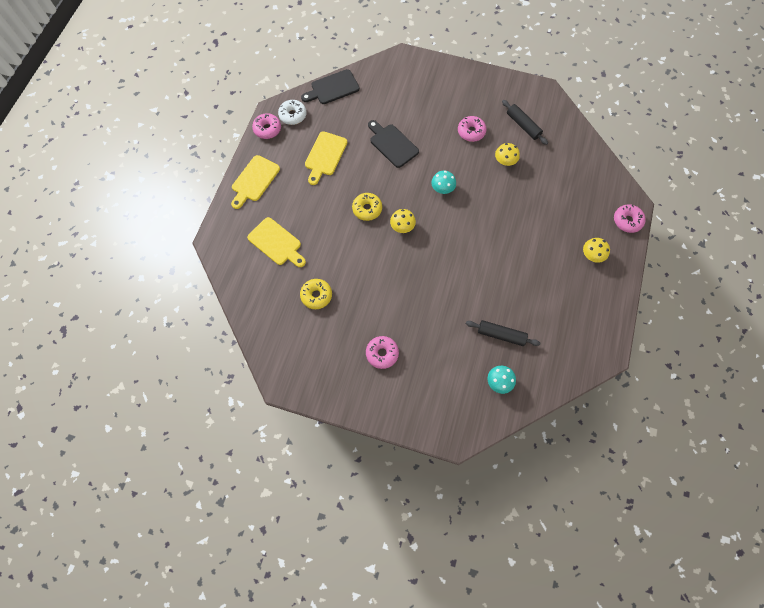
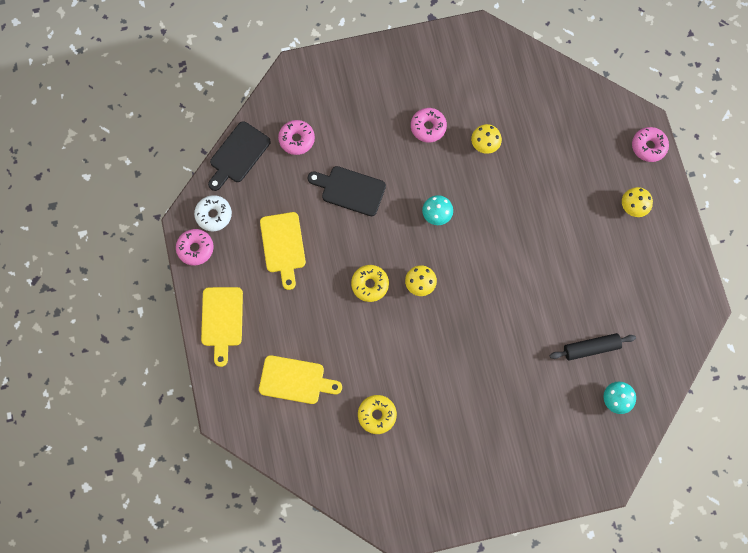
camera: 30 degrees left, 5 degrees up
(382, 353) = (483, 438): pink donut -> pink donut (297, 139)
(523, 125) = (480, 89): black rolling pin -> none

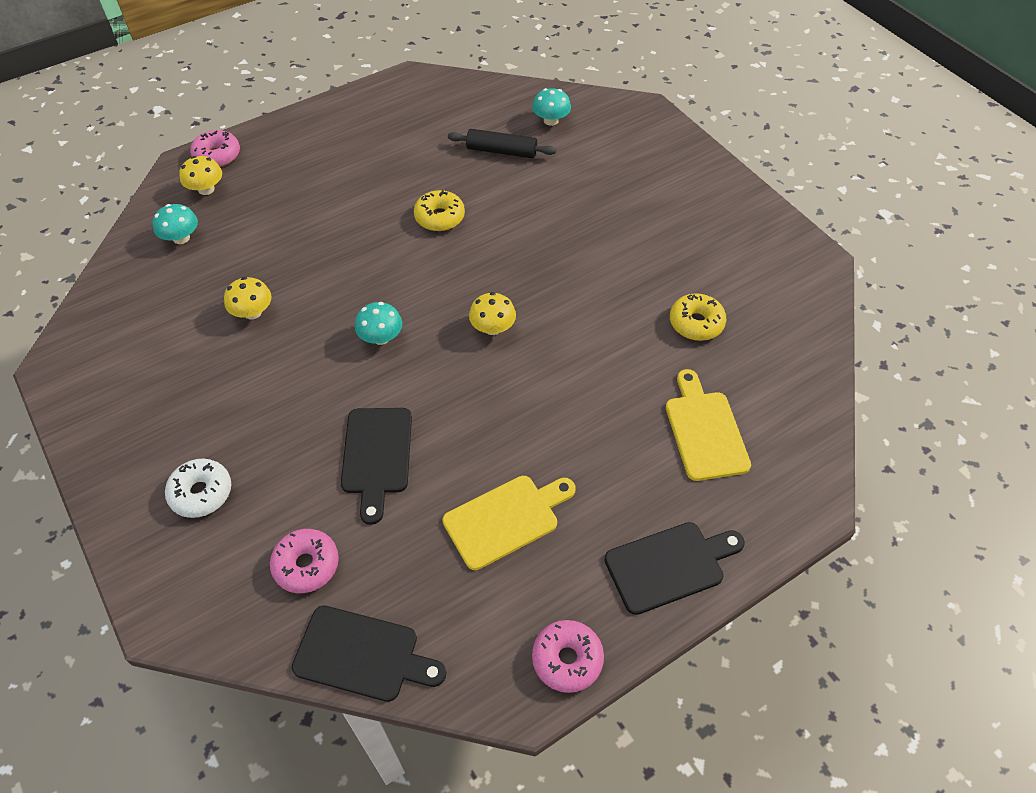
camera: 110 degrees left, 20 degrees down
(214, 215) = (493, 652): white donut -> white donut (201, 493)
(222, 320) = (669, 566): yellow cutting board -> black cutting board
(370, 284) = (519, 384): yellow donut -> yellow donut (439, 217)
(428, 127) = (240, 386): pink donut -> none
(568, 112) = (181, 238): none -> turquoise mushroom
(591, 348) = (501, 151): black rolling pin -> black rolling pin turned 45 degrees counterclockwise
(633, 206) = (304, 152): yellow mushroom -> yellow mushroom (206, 189)

